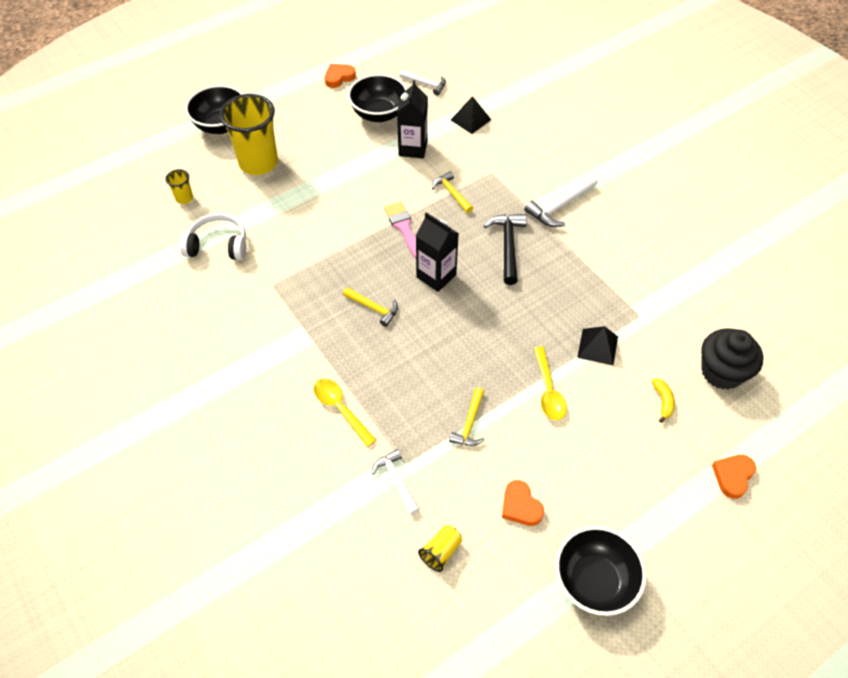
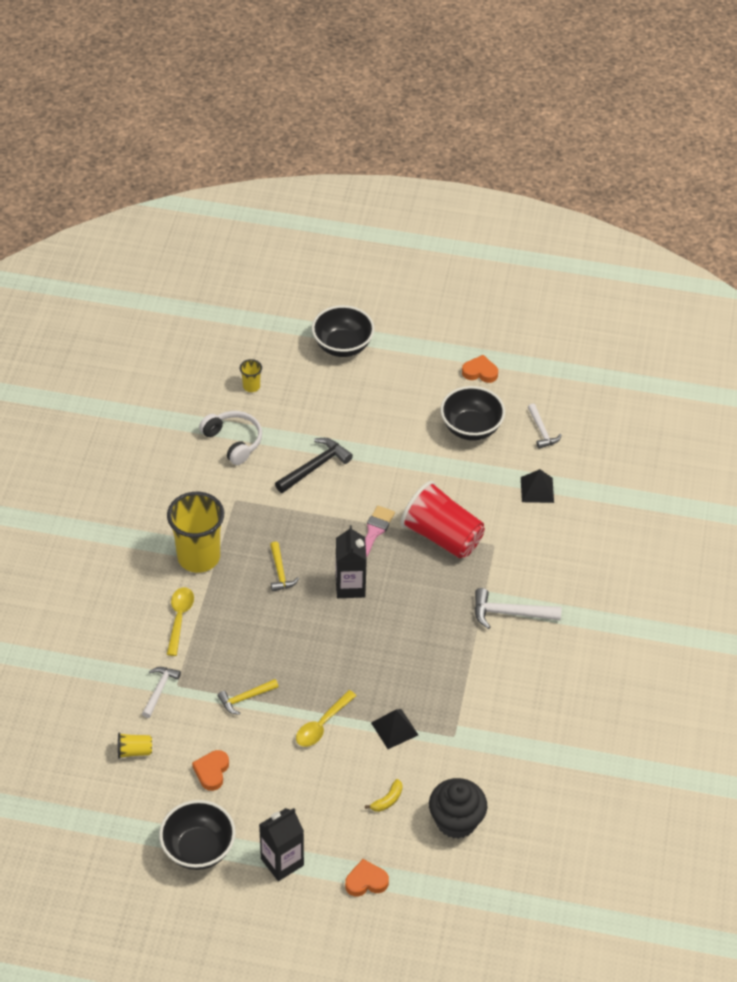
camera: 45 degrees right, 5 degrees down
(258, 163) = (333, 399): yellow cup -> yellow cup (198, 557)
(413, 148) = (460, 477): black carton -> black carton (282, 862)
(452, 193) = (442, 536): yellow hammer -> red cup
(508, 246) = (429, 609): black hammer -> black hammer (315, 467)

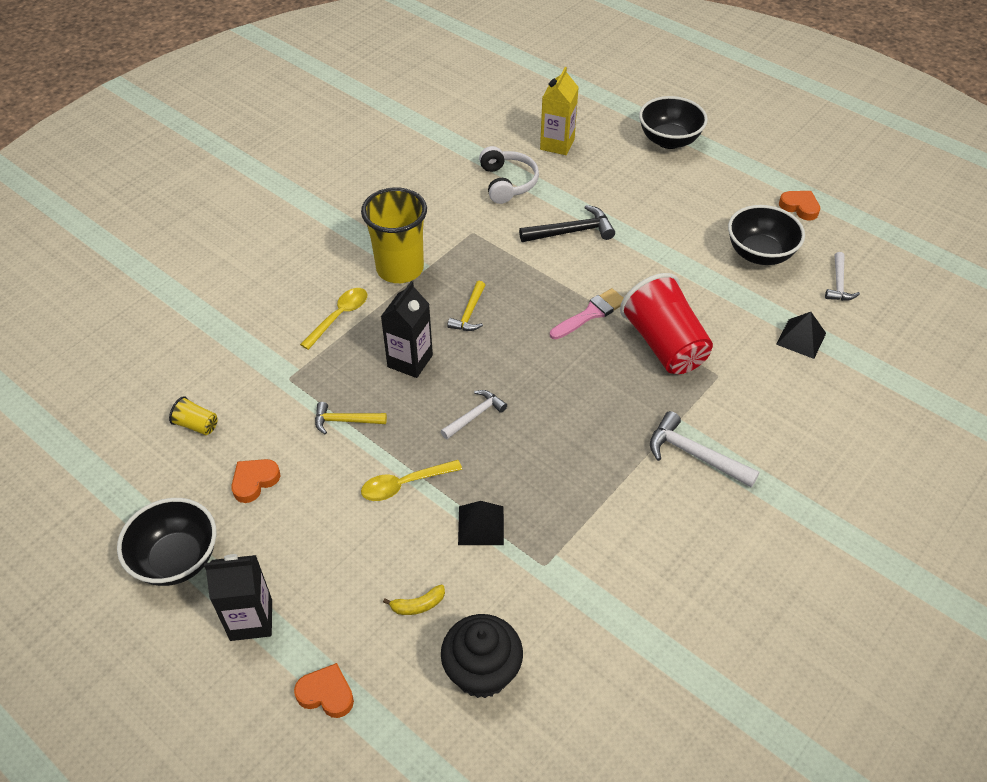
camera: 30 degrees right, 0 degrees up
(159, 690) = (268, 376): white hammer -> white hammer (475, 415)
(251, 386) = (557, 144): yellow cup -> yellow carton
(350, 586) = (532, 355): black carton -> black carton (410, 361)

